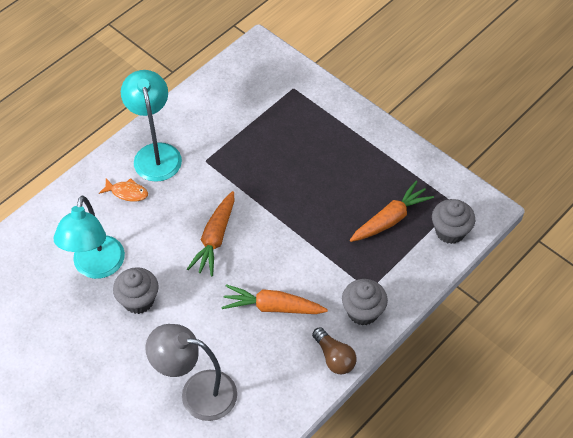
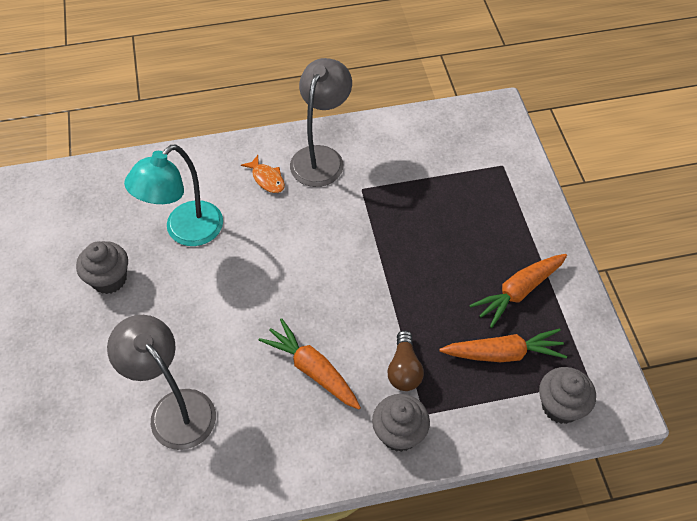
camera: 35 degrees right, 0 degrees up
(138, 300) = (195, 285): grey cupcake -> grey cupcake (109, 279)
(155, 153) = (321, 157): turquoise lamp -> grey lamp
(215, 238) = (311, 268): orange carrot -> orange carrot (518, 292)
(334, 357) = (332, 462): brown light bulb -> brown light bulb (404, 369)

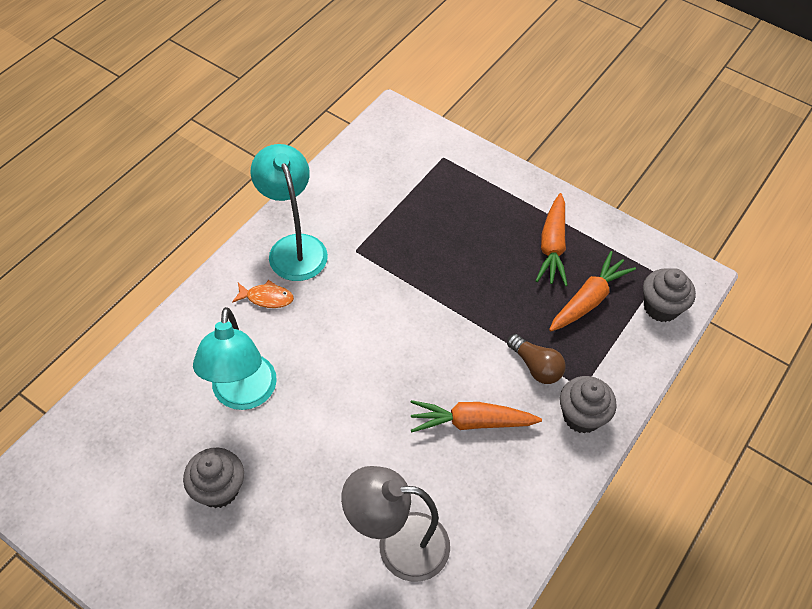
camera: 45 degrees left, 0 degrees up
(321, 157) = (294, 247): grey lamp -> turquoise lamp

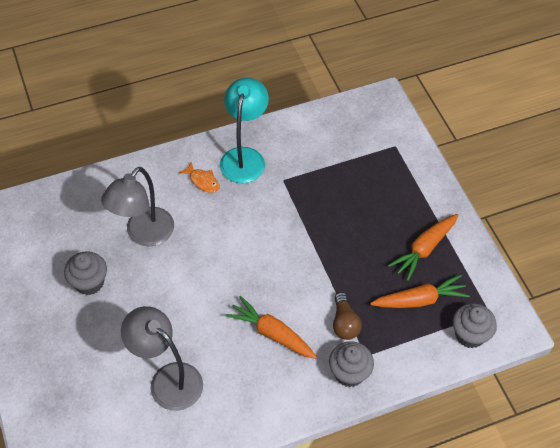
camera: 35 degrees right, 0 degrees up
(243, 395) = (144, 234): turquoise lamp -> grey lamp

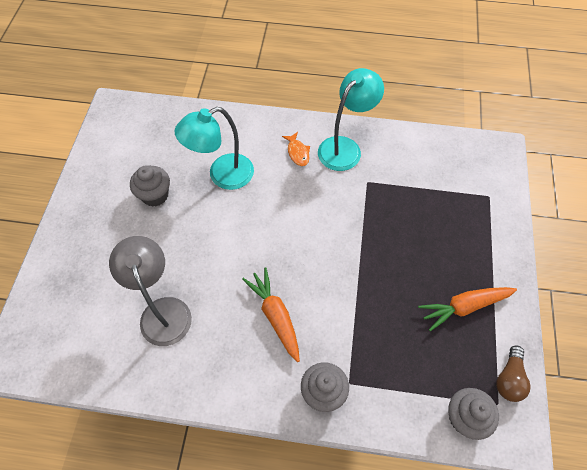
camera: 30 degrees right, 5 degrees up
(144, 234) = (222, 175): grey lamp -> turquoise lamp
(344, 323) = (346, 340): brown light bulb -> brown light bulb (509, 379)
(420, 300) = (432, 355): orange carrot -> none

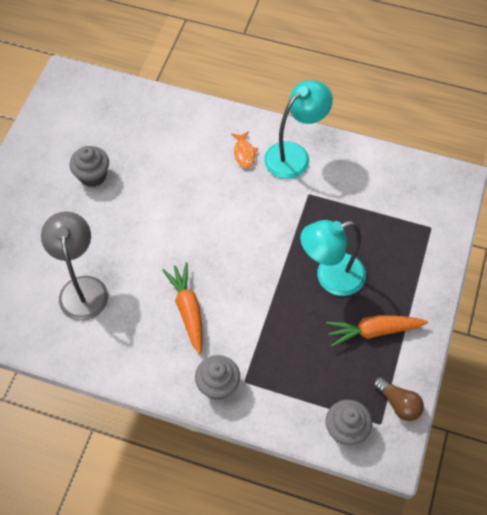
camera: 10 degrees right, 0 degrees up
(222, 175) = (163, 166): turquoise lamp -> turquoise lamp (330, 277)
(509, 379) = (398, 403): brown light bulb -> brown light bulb turned 75 degrees counterclockwise

